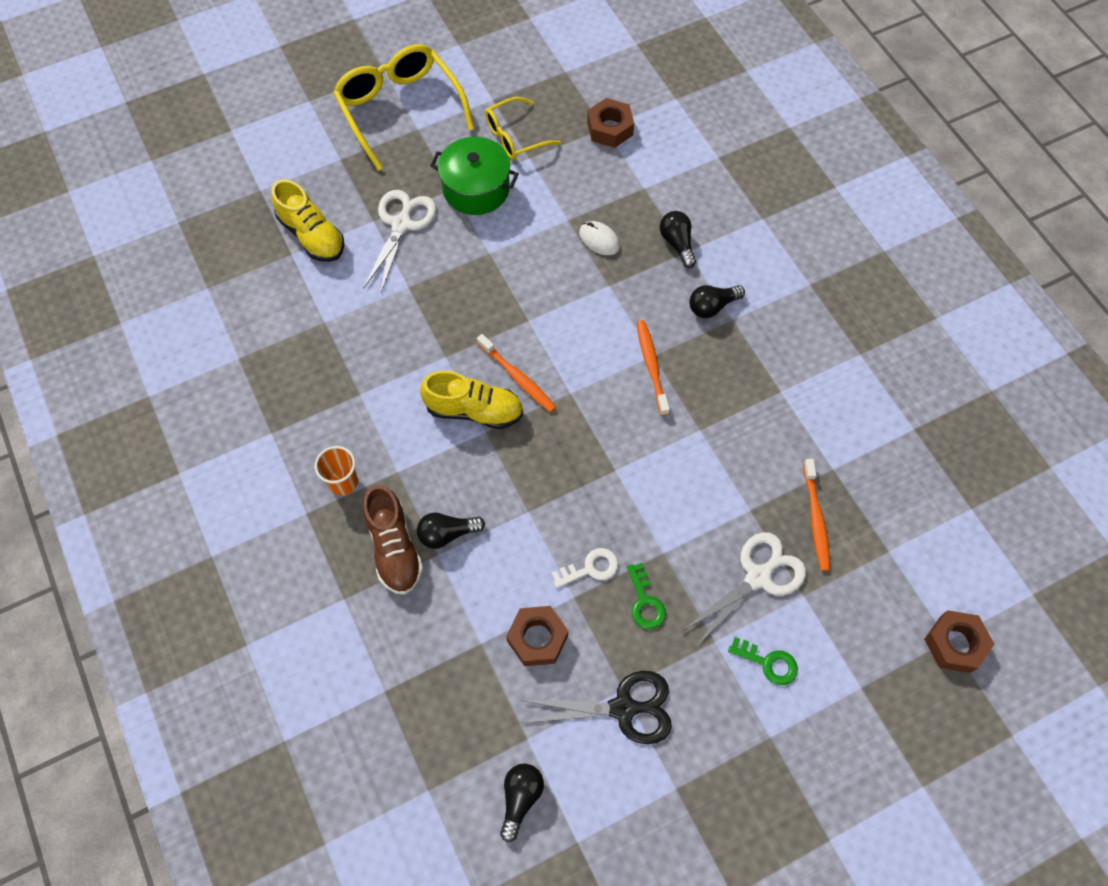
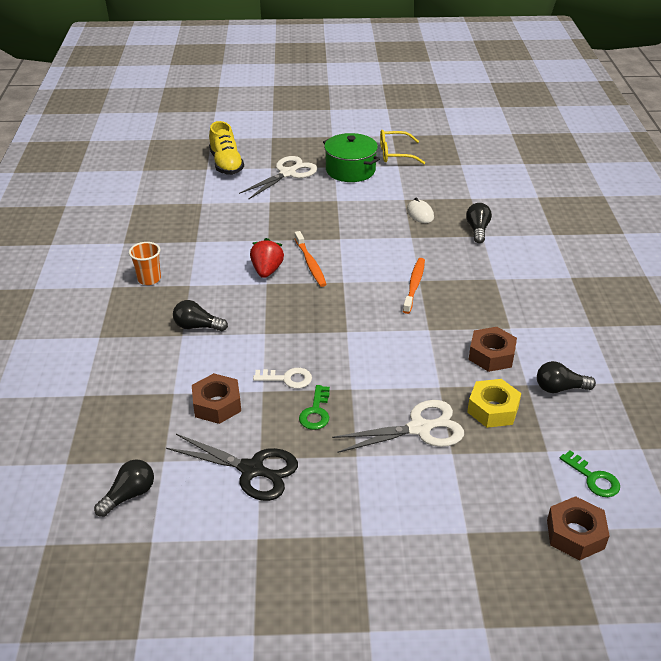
camera: 25 degrees right, 25 degrees down
(394, 548) = (155, 322): brown shoe -> none
(400, 110) = (327, 126): yellow glasses -> none
(474, 410) = (267, 271): yellow shoe -> red strawberry
(610, 128) = (465, 165): brown nut -> brown nut (491, 355)
(712, 306) = (483, 268): black light bulb -> black light bulb (560, 388)
(768, 663) = (393, 485): green key -> green key (593, 478)
(815, 518) = (493, 409): orange toothbrush -> yellow nut

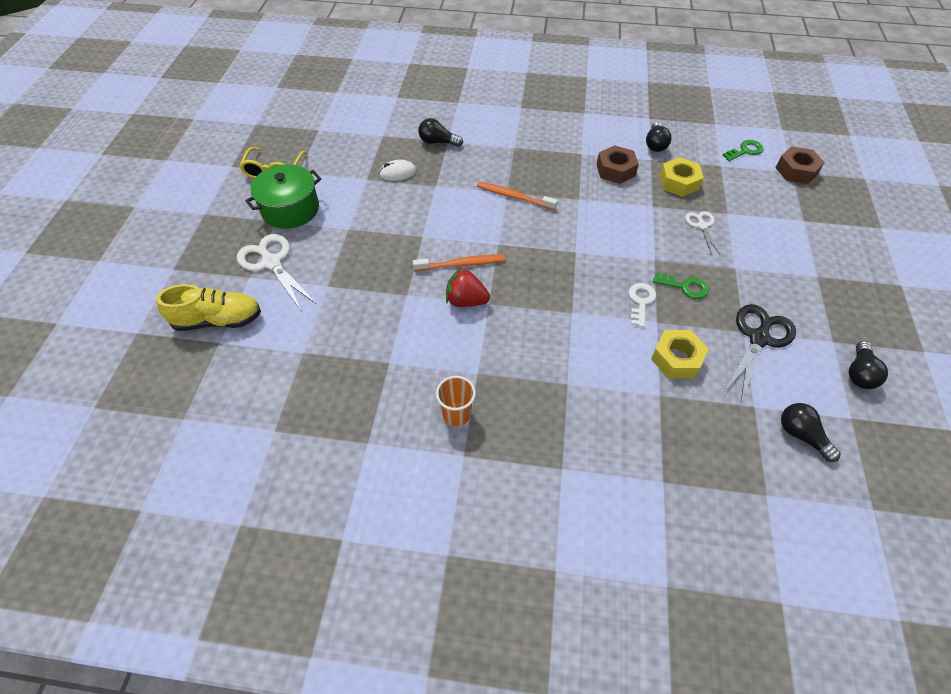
camera: 80 degrees left, 15 degrees up
(197, 326) = (554, 369): black light bulb -> black light bulb (859, 373)
(217, 404) = (676, 359): brown nut -> yellow nut
(420, 428) = (702, 226): white scissors -> white scissors, size x0.57

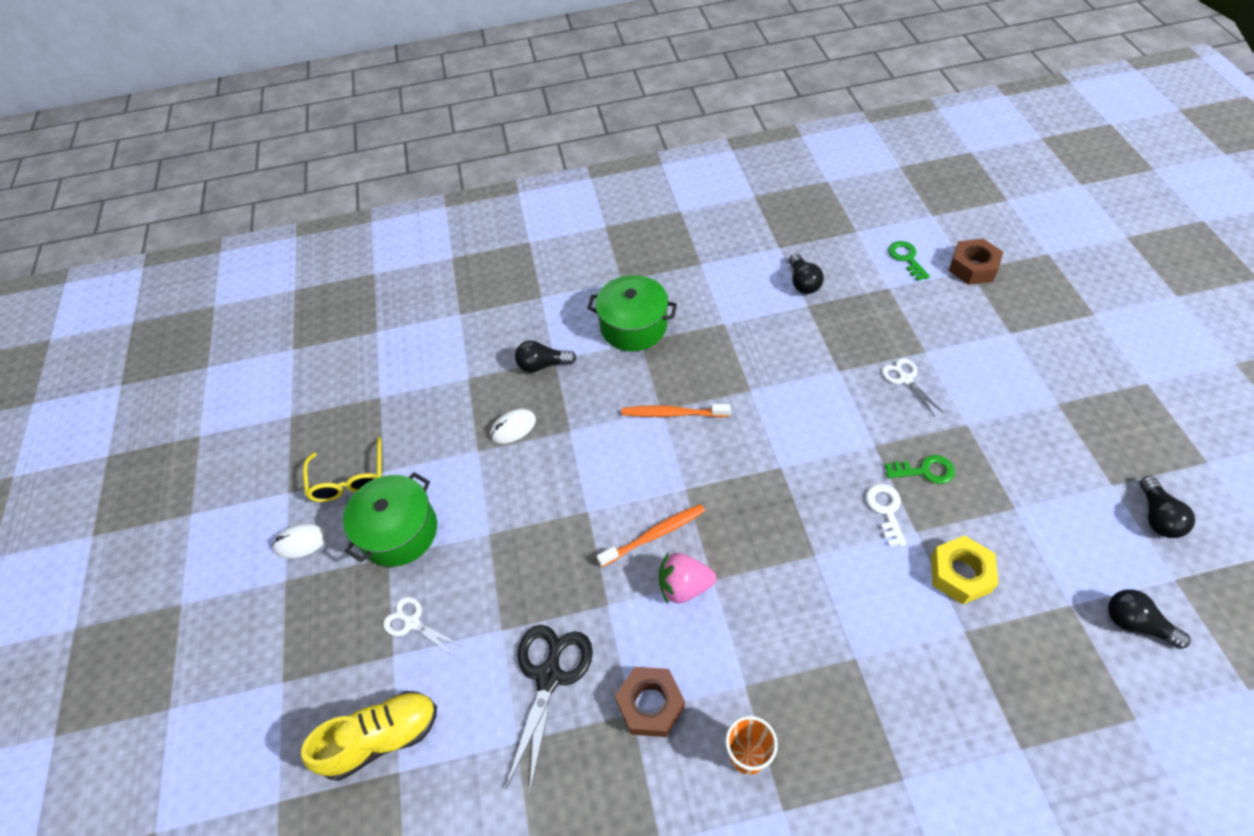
camera: 15 degrees left, 0 degrees up
(225, 196) = (300, 542): none -> white mouse
(271, 263) = (412, 622): white scissors -> white scissors, size x0.57
(466, 301) = (684, 586): red strawberry -> pink strawberry
(514, 137) = (633, 326): none -> green pot
(615, 170) = (774, 334): brown nut -> brown nut (650, 704)
(679, 182) = (853, 327): yellow nut -> none
(745, 151) = (906, 258): green key -> green key turned 60 degrees counterclockwise
(758, 338) = (1034, 511): black scissors -> black scissors (549, 676)

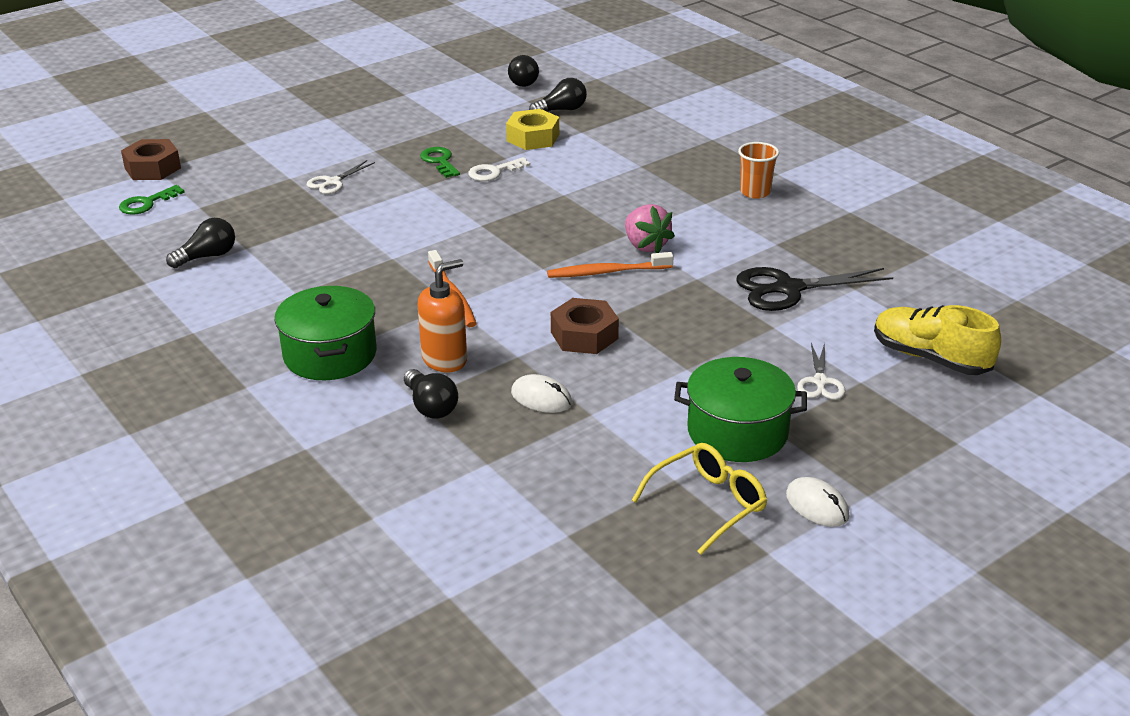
camera: 120 degrees left, 20 degrees down
(590, 386) = (445, 360): none -> orange soap dispenser
(650, 704) = (761, 237): brown nut -> brown nut (584, 335)
(654, 535) = (607, 272): orange toothbrush -> orange toothbrush turned 45 degrees counterclockwise
(1157, 516) = (425, 79): black light bulb -> black light bulb (561, 110)

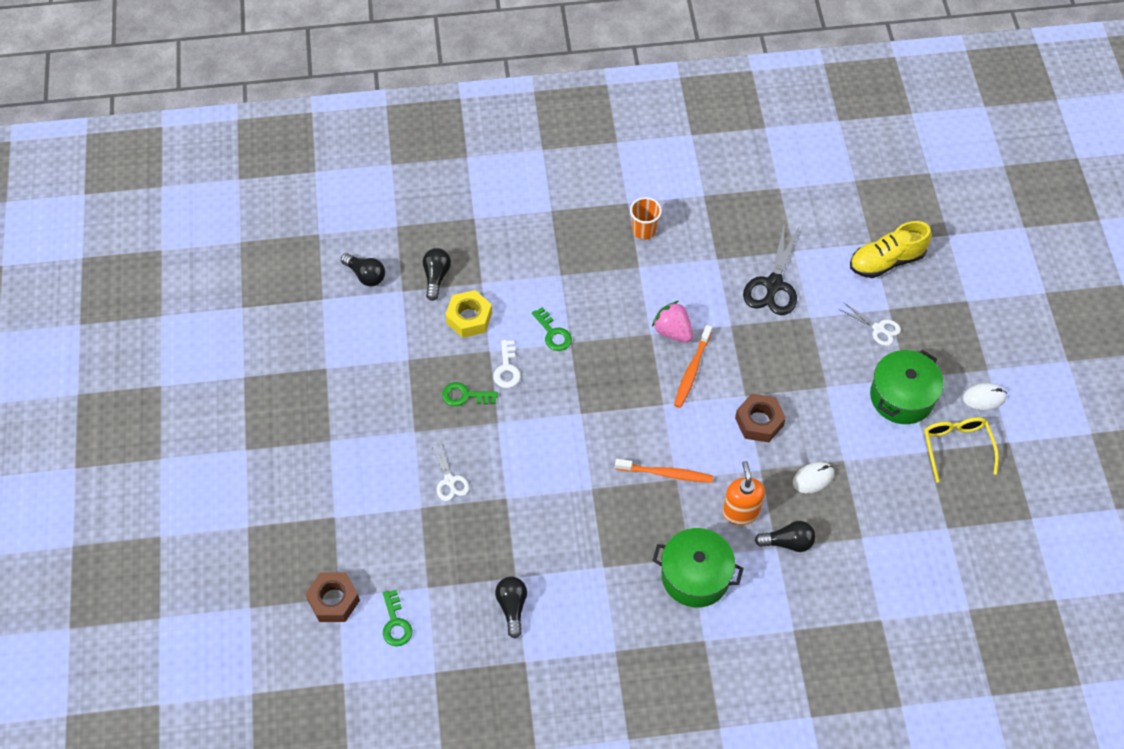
camera: 60 degrees left, 25 degrees up
(564, 182) = (553, 333): none -> green key
(645, 245) = (672, 331): pink strawberry -> pink strawberry turned 135 degrees counterclockwise

